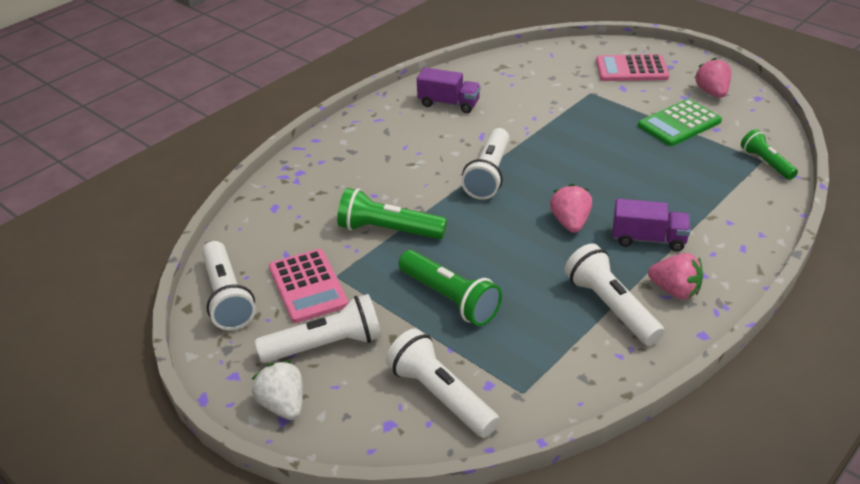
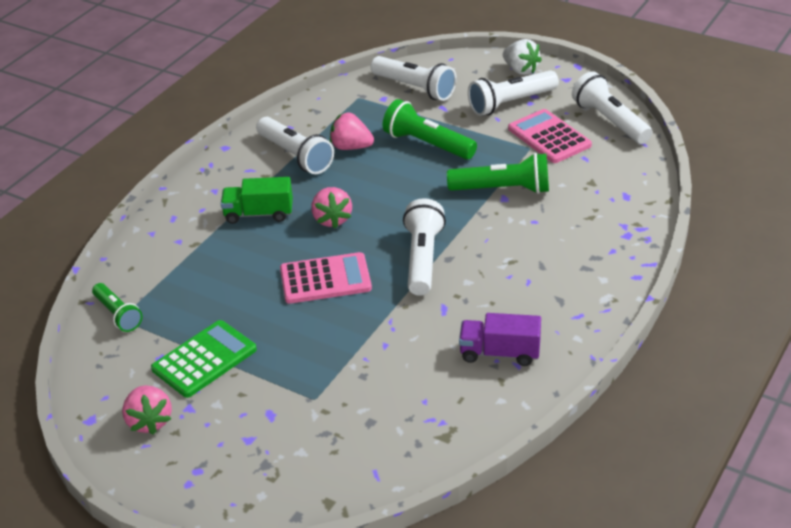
camera: 170 degrees right, 0 degrees up
(631, 69) = (255, 455): pink calculator -> pink calculator (325, 279)
(648, 239) = (259, 214): purple truck -> green truck
(675, 290) = (241, 175): pink strawberry -> pink strawberry (351, 147)

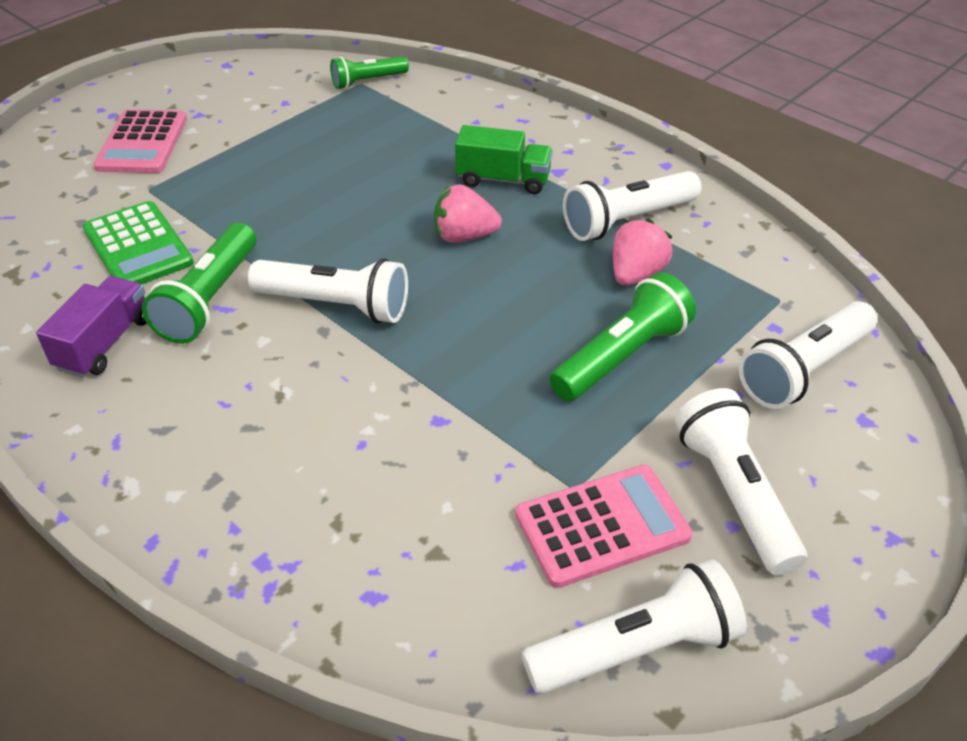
camera: 100 degrees right, 5 degrees up
(149, 421) = (198, 93): pink strawberry -> none
(204, 359) = (262, 126): green calculator -> green calculator (138, 246)
(259, 214) = (503, 179): green truck -> green truck turned 90 degrees clockwise
(325, 279) = (343, 217): pink calculator -> pink calculator (142, 143)
(503, 189) = (462, 423): green flashlight -> green flashlight (209, 299)
(520, 70) = (864, 540): white strawberry -> none

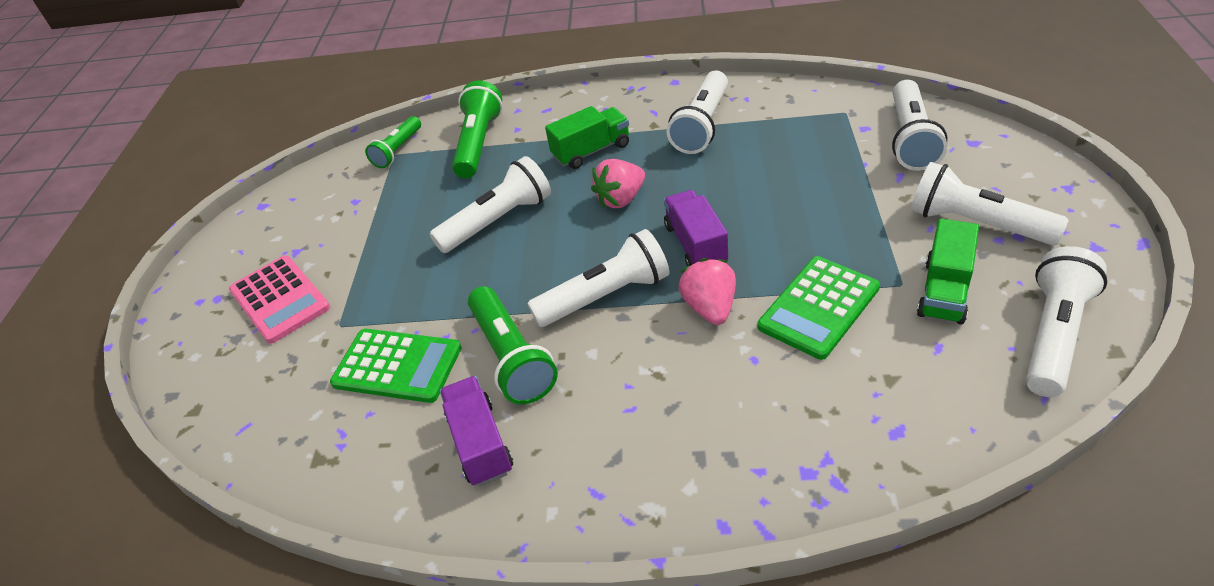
camera: 35 degrees left, 0 degrees up
(352, 188) = (498, 221): none -> white flashlight
(462, 318) = (695, 245): none -> purple truck
(474, 447) = (819, 307): none -> green calculator
(602, 525) = (944, 291): pink calculator -> green truck
(622, 356) = (816, 199): green flashlight -> green flashlight (479, 143)
(636, 274) = (753, 151): pink strawberry -> pink strawberry (710, 308)

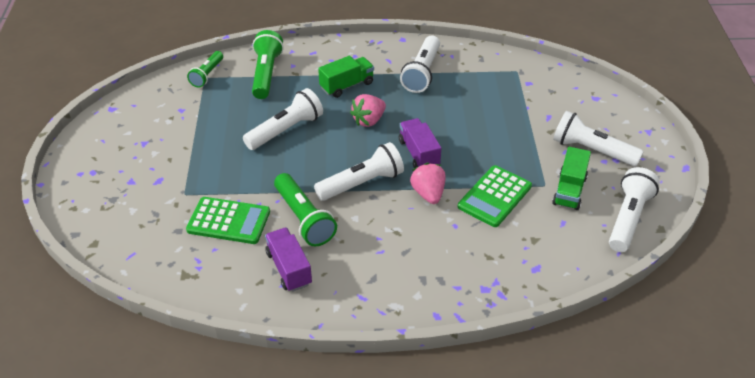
camera: 10 degrees left, 0 degrees up
(280, 299) = (139, 175): pink calculator -> none
(910, 139) = (557, 93): white flashlight -> none

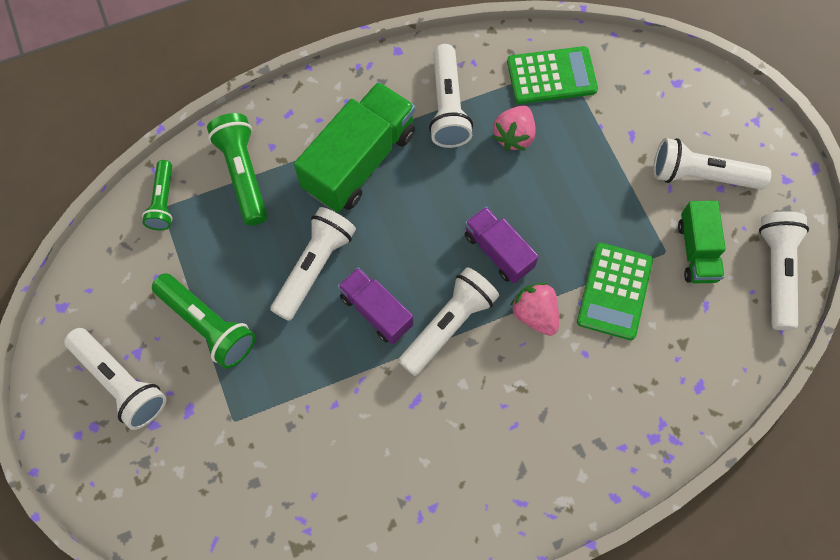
camera: 20 degrees left, 25 degrees up
(124, 154) = (121, 382): none -> white flashlight
(229, 221) = (310, 445): green calculator -> green calculator (551, 76)
(289, 268) = (417, 492): purple truck -> purple truck (376, 311)
(304, 219) = (402, 408): green flashlight -> green flashlight (208, 325)
(347, 85) = (359, 161): green truck -> green truck, size x1.73
(369, 120) = (413, 215): pink strawberry -> pink strawberry (514, 136)

